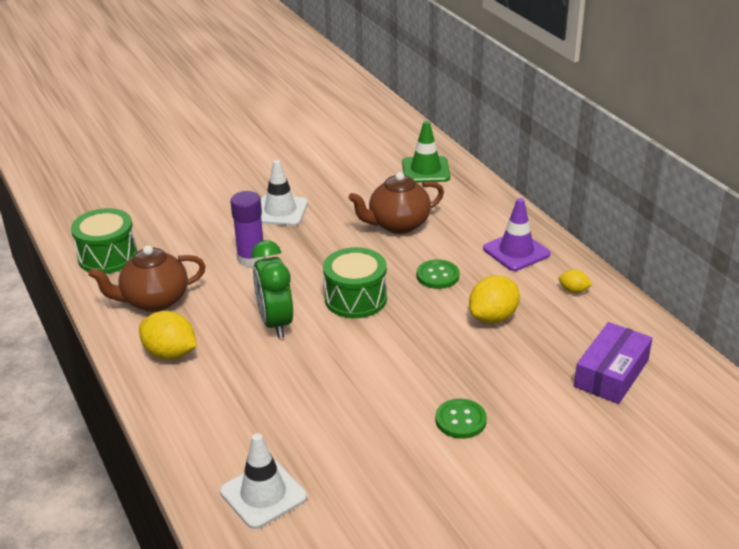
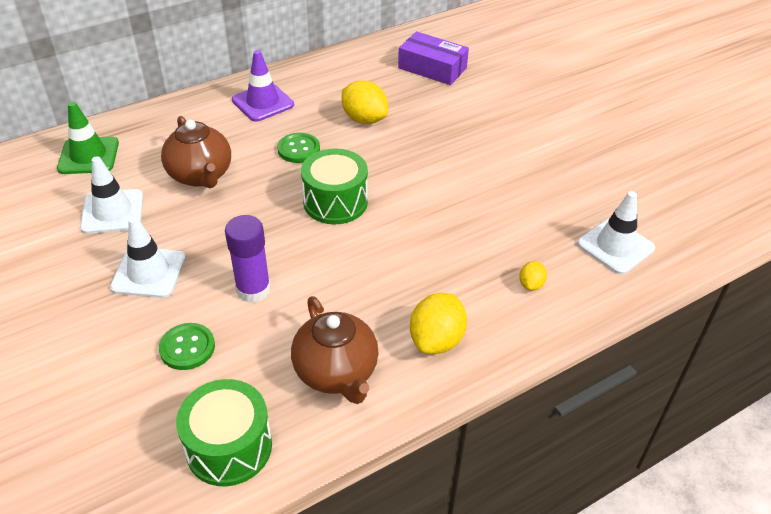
camera: 95 degrees left, 10 degrees up
(275, 323) = (377, 258): green clock -> none
(353, 189) = (112, 212): none -> white traffic cone
(460, 420) = (499, 139): green button -> green button (187, 348)
(573, 290) = (325, 77): yellow lemon -> yellow lemon (531, 284)

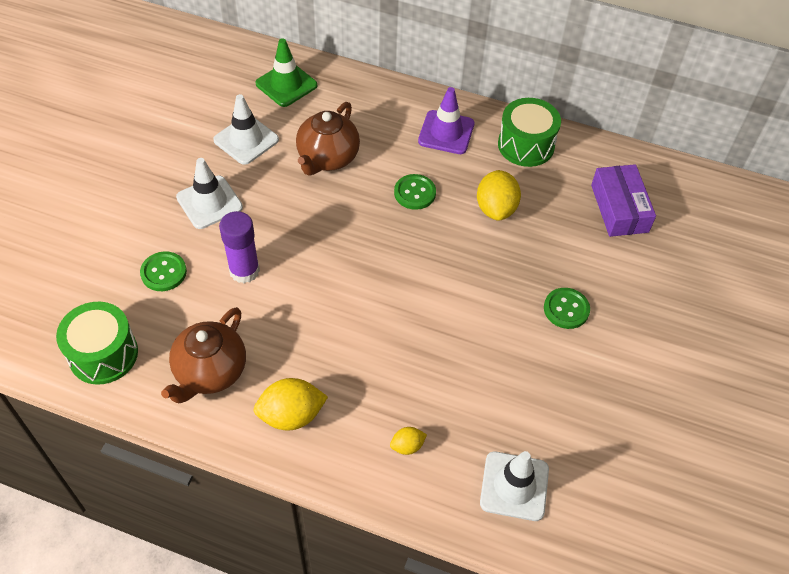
camera: 50 degrees right, 10 degrees up
(335, 202) = (378, 256): green drum -> green drum (526, 145)
(489, 137) = (566, 309): none -> green button

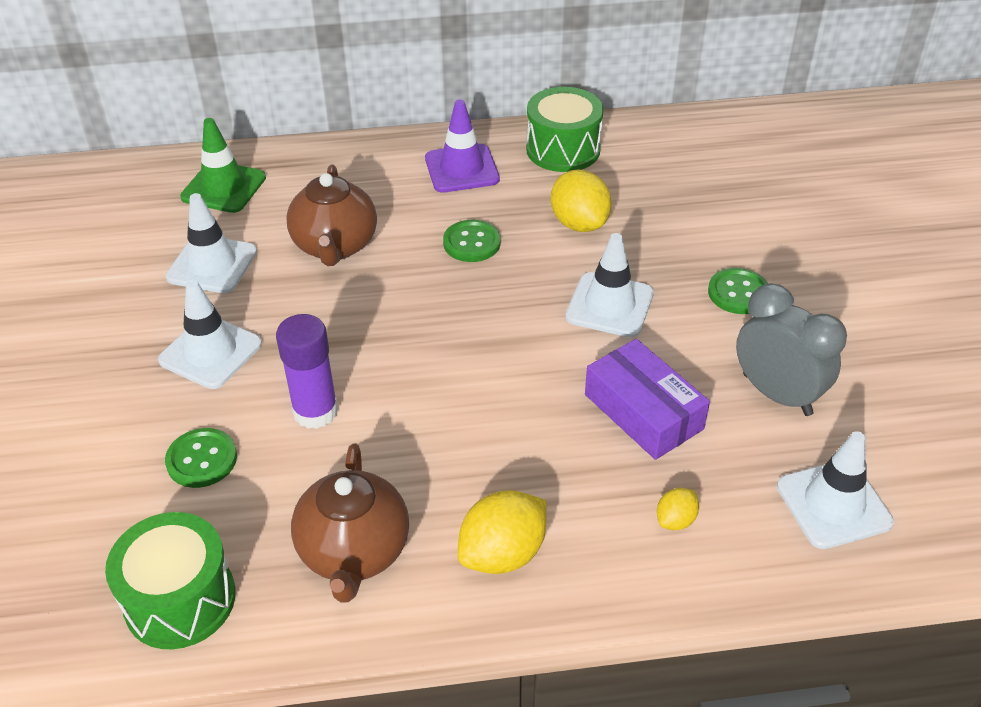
camera: 25 degrees left, 10 degrees down
(472, 279) = (609, 305): none -> white traffic cone
(535, 394) = (777, 394): none -> grey clock
(619, 208) = (713, 173): purple box -> purple box (643, 411)

